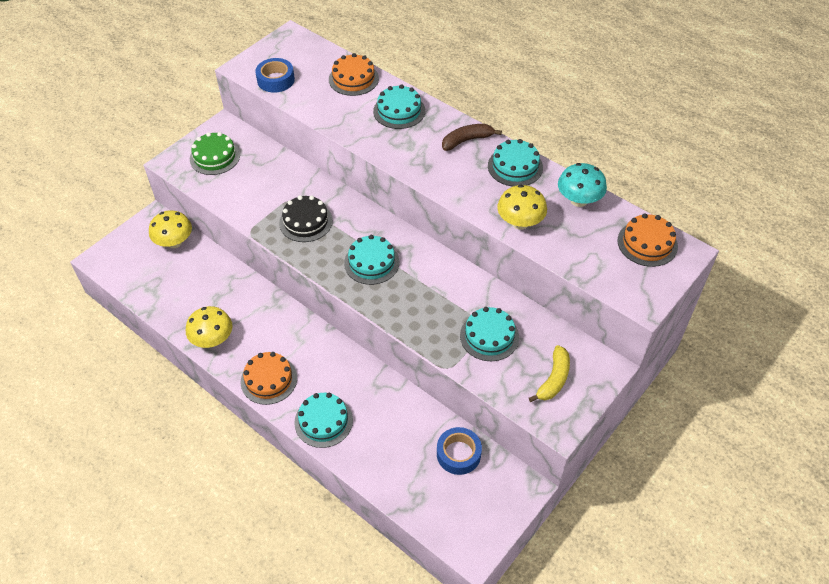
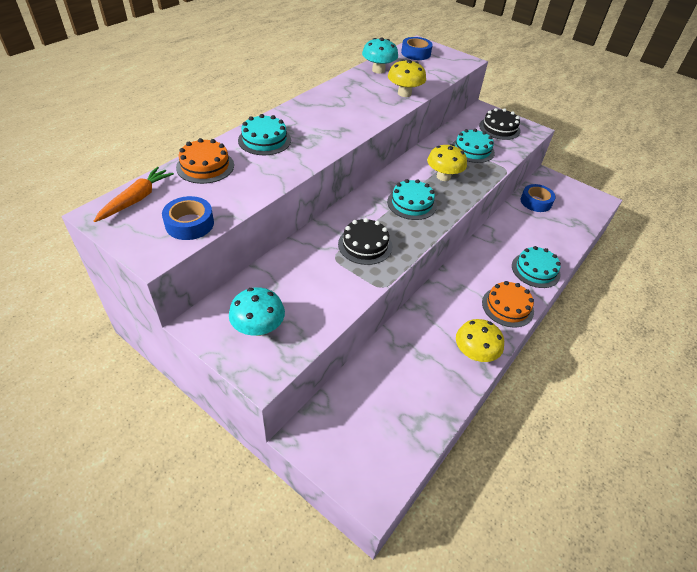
camera: 95 degrees left, 5 degrees down
(174, 242) = (344, 407): yellow mushroom -> yellow mushroom (443, 176)
(215, 157) = (258, 328): green cake -> turquoise mushroom
(307, 49) = (136, 199): none -> orange carrot
(467, 140) = (310, 108): brown banana -> none
(515, 166) = (343, 90): turquoise cake -> none
(554, 379) = (499, 128): yellow banana -> black cake
(647, 243) = (416, 53): orange cake -> blue tape

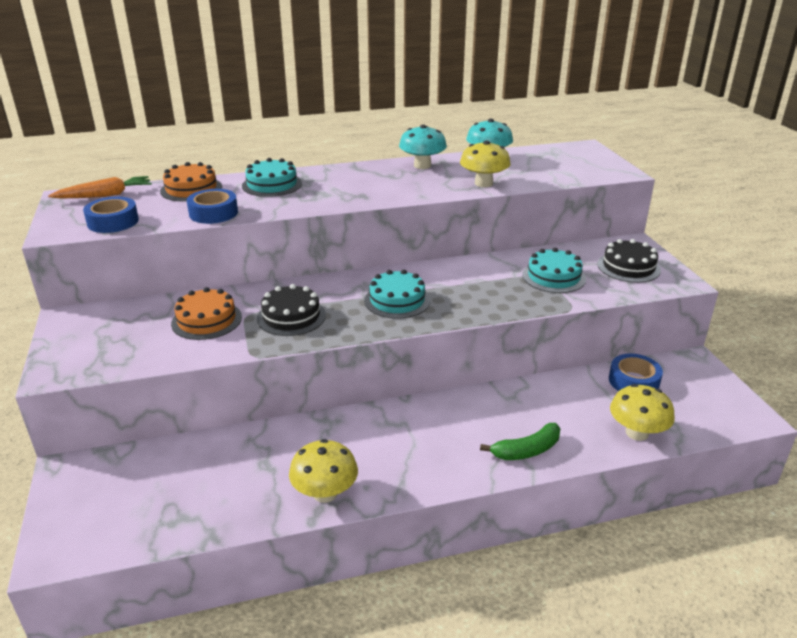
camera: 40 degrees right, 15 degrees down
(258, 328) = (102, 339): turquoise mushroom -> turquoise mushroom (422, 166)
(416, 53) = (562, 154): blue tape -> blue tape (213, 213)
(443, 176) = (474, 289): yellow mushroom -> yellow mushroom (637, 433)
(507, 307) = (432, 469): orange cake -> orange cake (206, 320)
(535, 270) = (526, 450): turquoise cake -> green banana

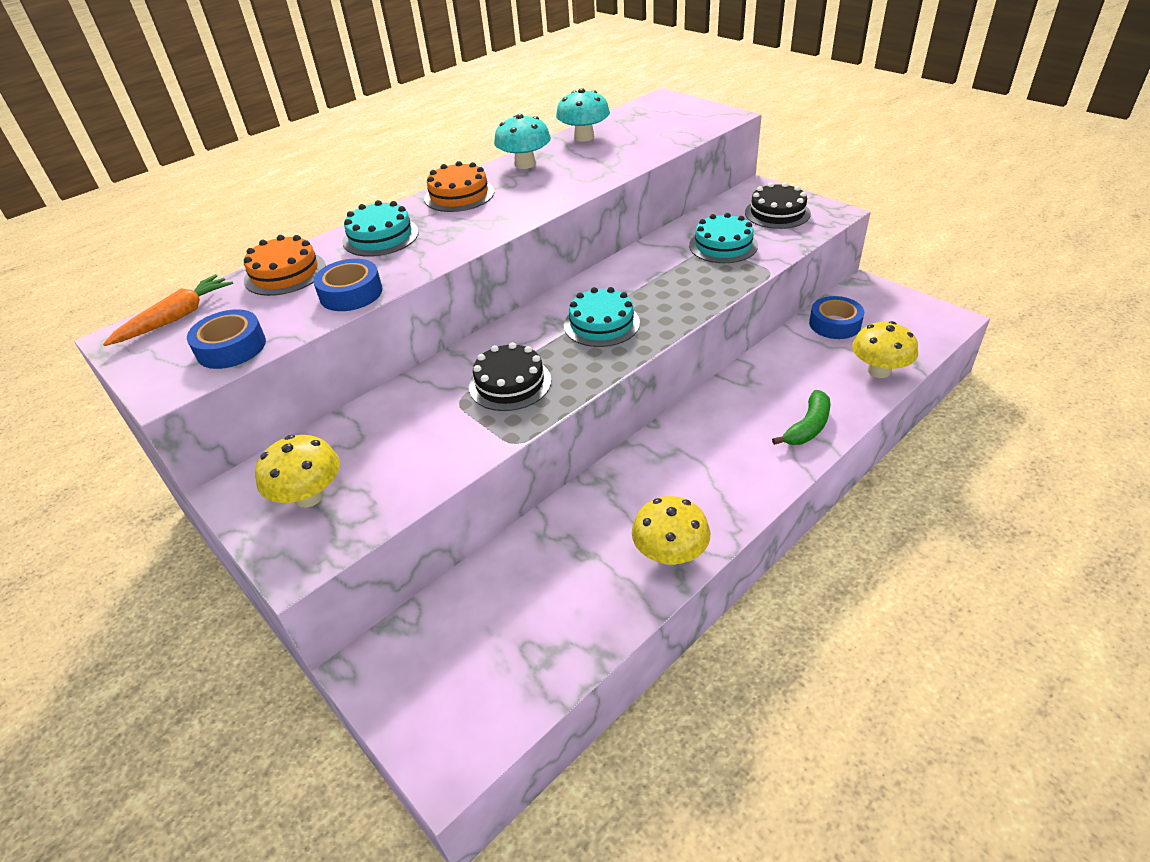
camera: 25 degrees left, 10 degrees up
(206, 320) = (418, 425): orange cake -> orange cake (459, 195)
(483, 183) = (611, 165): yellow mushroom -> yellow mushroom (309, 496)

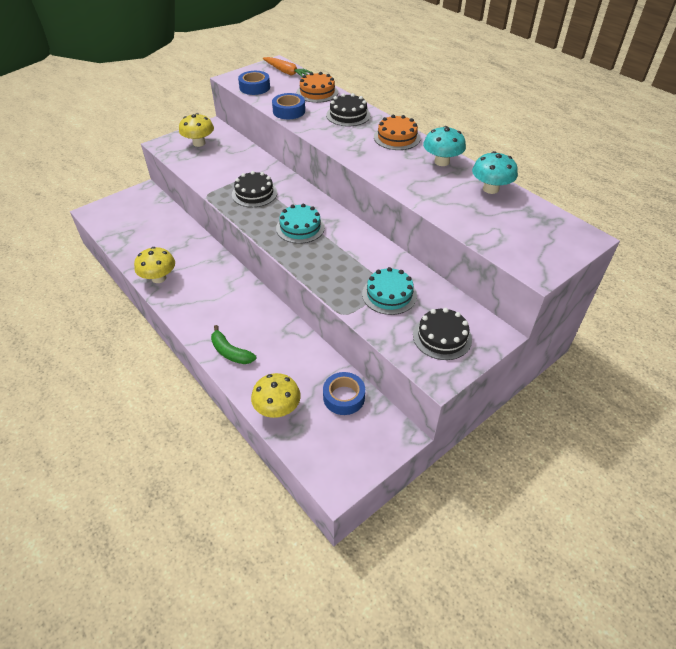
camera: 90 degrees right, 5 degrees up
(381, 237) = (348, 115): turquoise cake -> black cake

